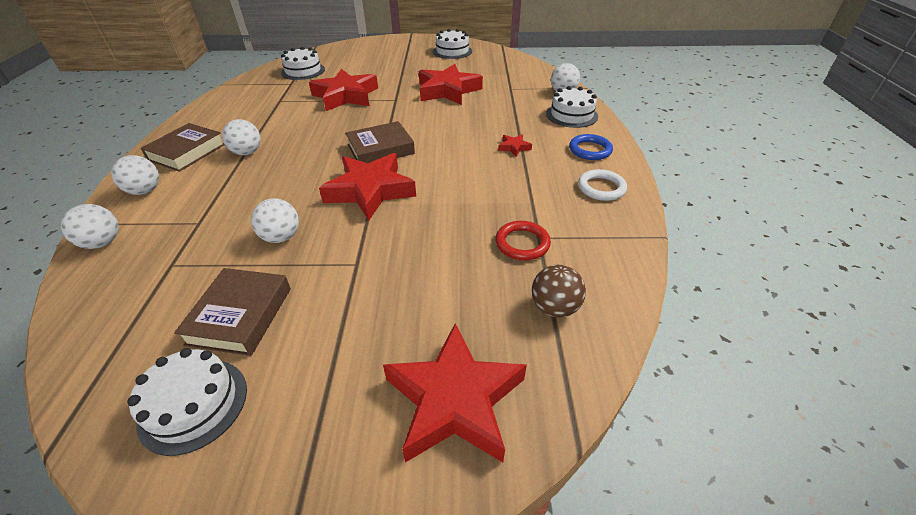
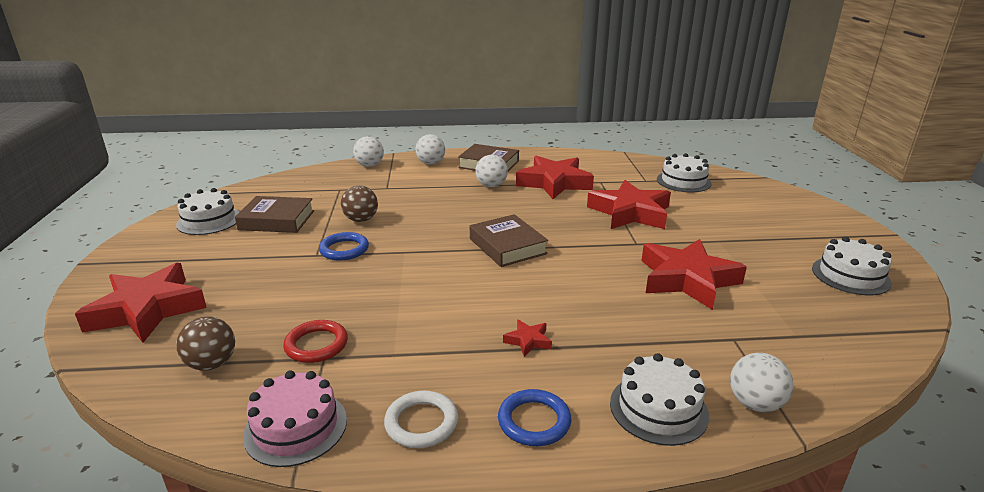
camera: 85 degrees right, 15 degrees down
(281, 237) = (361, 220): white ball -> brown ball
(352, 243) = (344, 249): none -> blue ring
(370, 191) = (425, 249): red star -> red star (554, 183)
(620, 241) = (296, 427): none -> pink cake

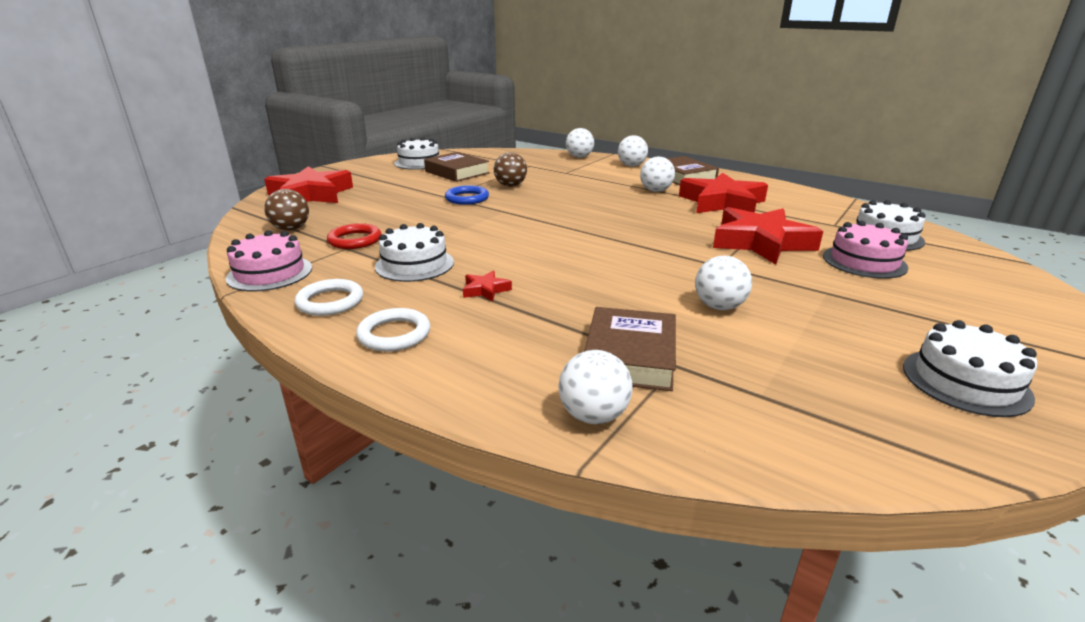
camera: 40 degrees right, 0 degrees up
(507, 246) = (589, 231): brown book -> brown book (629, 356)
(534, 421) = (394, 334): blue ring -> white ring
(658, 408) = (498, 373): white cake -> white cake (414, 264)
(687, 279) = (719, 306): red star -> white ball
(702, 207) = (864, 261): none -> pink cake

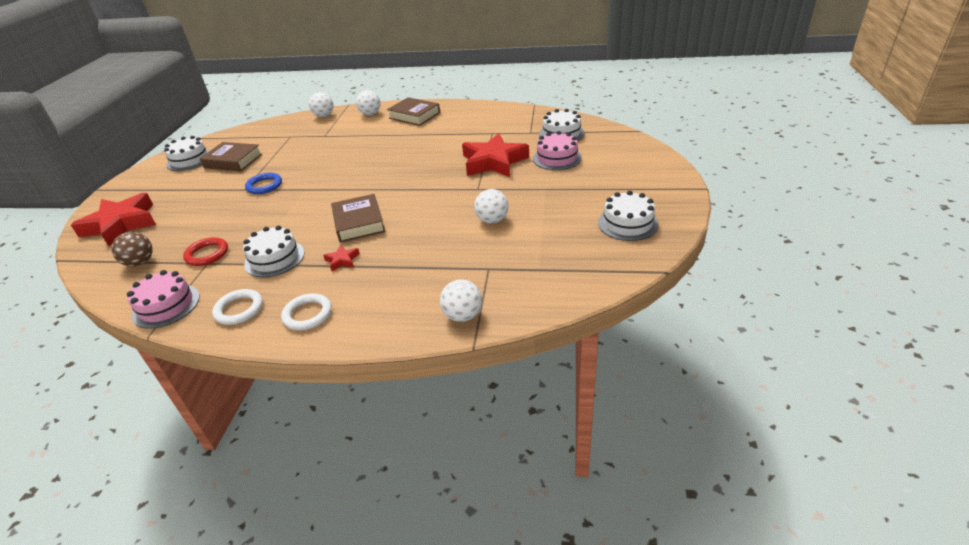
camera: 25 degrees left, 10 degrees up
(510, 185) = (290, 162): brown ball -> none
(629, 356) = (461, 273): brown book -> brown book (359, 222)
(655, 191) = (403, 135): white ball -> none
(722, 203) = (454, 133): red star -> none

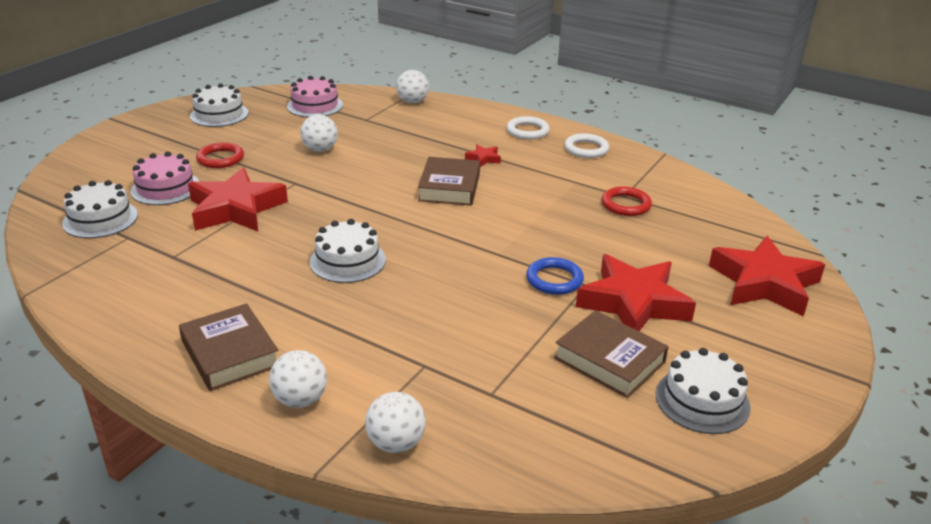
camera: 160 degrees left, 5 degrees down
(140, 262) = (705, 219): brown ball -> none
(166, 306) = (657, 169): pink cake -> pink cake (315, 106)
(215, 188) = (633, 303): none -> red star
(274, 258) = (550, 179): white cake -> white cake (347, 261)
(556, 187) = (220, 158): none -> red ring

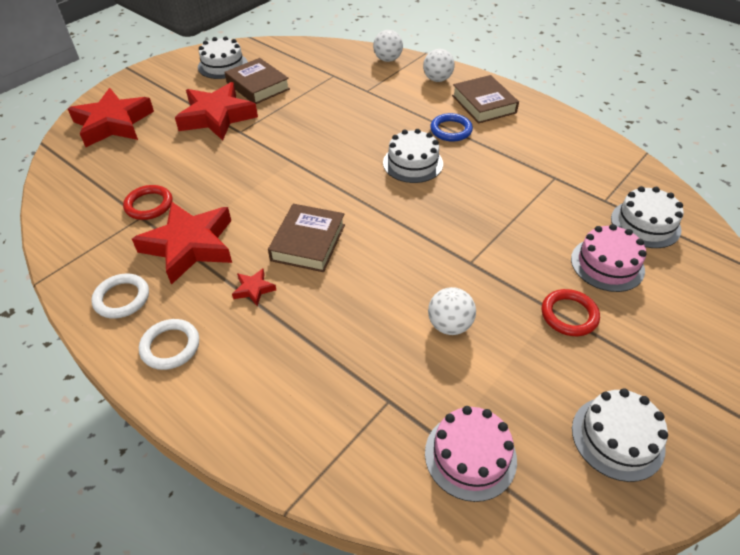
camera: 170 degrees left, 15 degrees up
(236, 209) = (521, 228): red star -> red star (190, 246)
(412, 101) = (308, 456): white ball -> none
(554, 279) = (260, 137): blue ring -> blue ring (451, 130)

